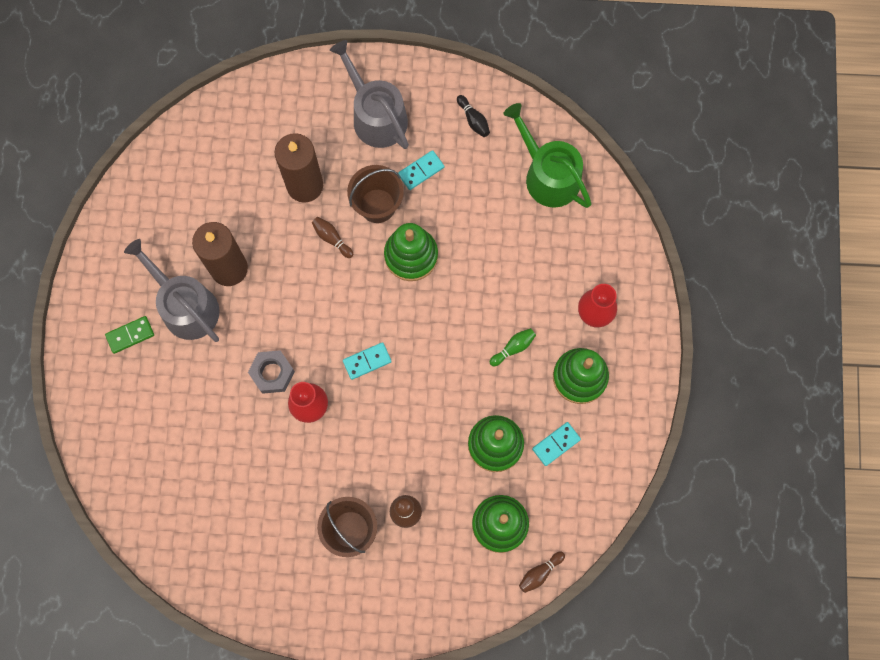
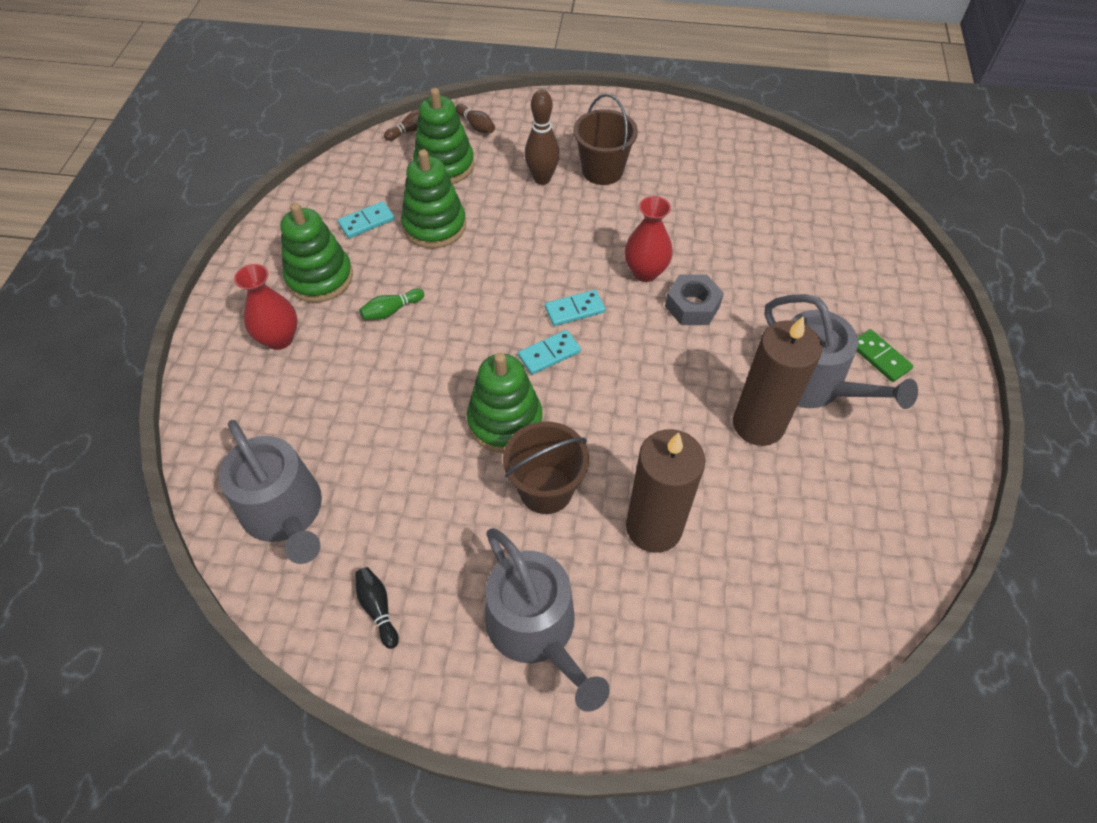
camera: 175 degrees left, 20 degrees down
(130, 335) = (880, 357): green domino -> green domino turned 75 degrees clockwise
(332, 238) = (614, 451): brown bowling pin -> brown bowling pin (476, 126)
(421, 171) = (475, 534): turquoise domino -> turquoise domino (549, 354)
(548, 175) = (285, 513): green watering can -> grey watering can

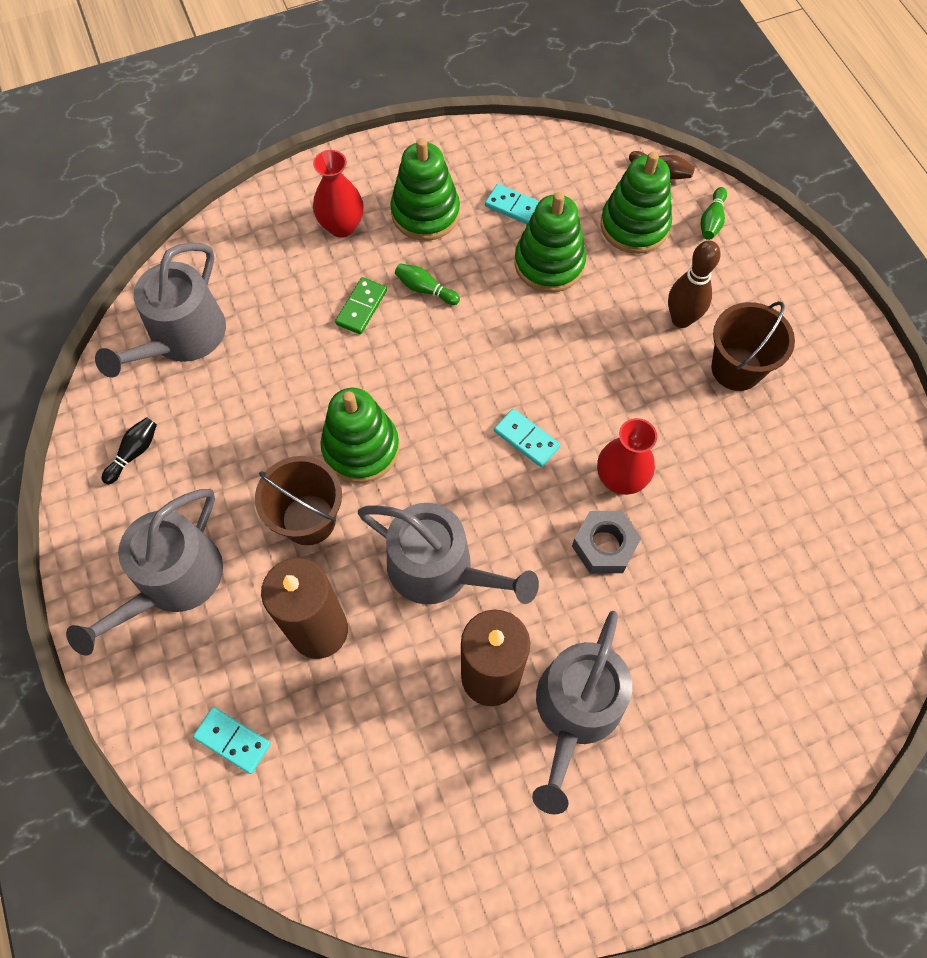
camera: 60 degrees right, 10 degrees up
(476, 126) = (711, 220): brown bowling pin -> green bowling pin
(549, 354) = (458, 445): turquoise domino -> turquoise domino (232, 740)
(649, 416) = (439, 569): none -> grey watering can
(880, 357) = (659, 770): green domino -> green domino (361, 307)

